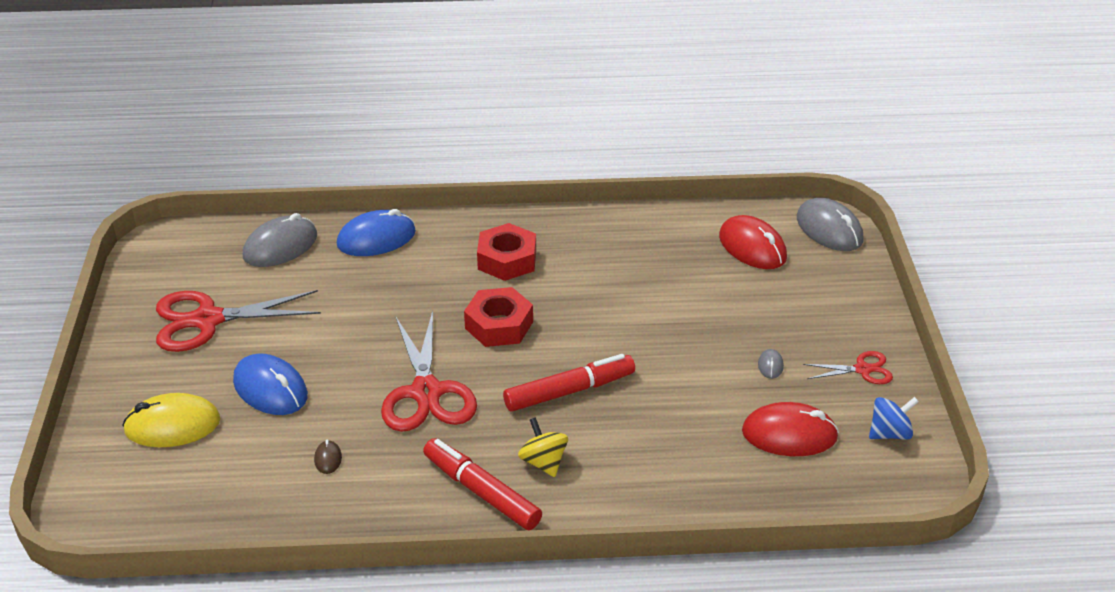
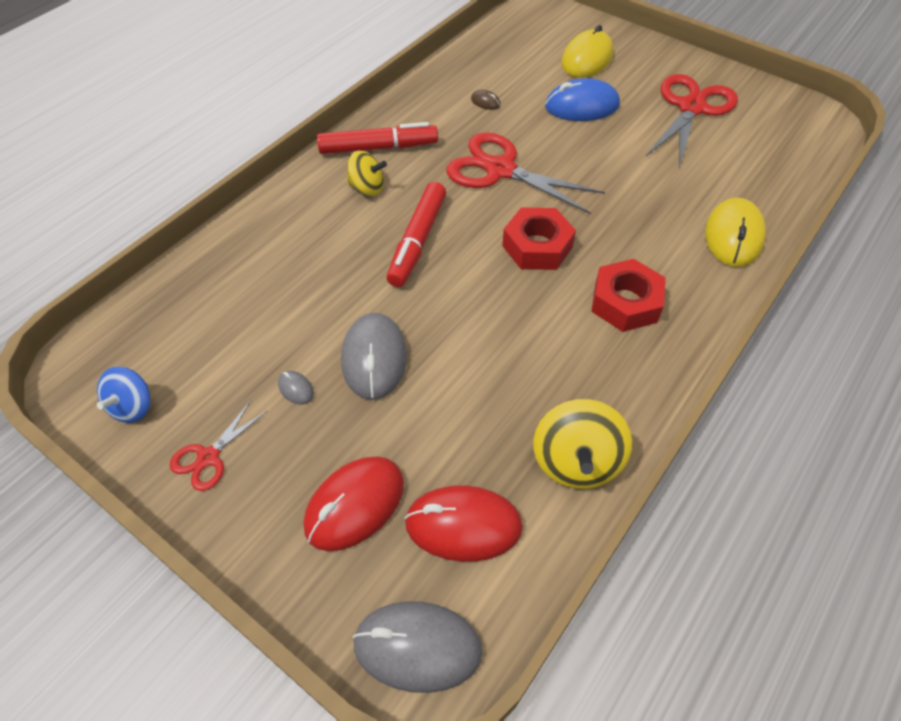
camera: 130 degrees right, 15 degrees up
(280, 246) = (766, 177): grey mouse -> grey mouse (374, 358)
(376, 238) = (733, 236): blue mouse -> yellow mouse
(659, 227) = (576, 461): none -> yellow spinning top
(789, 434) = (219, 337): red mouse -> red mouse (355, 505)

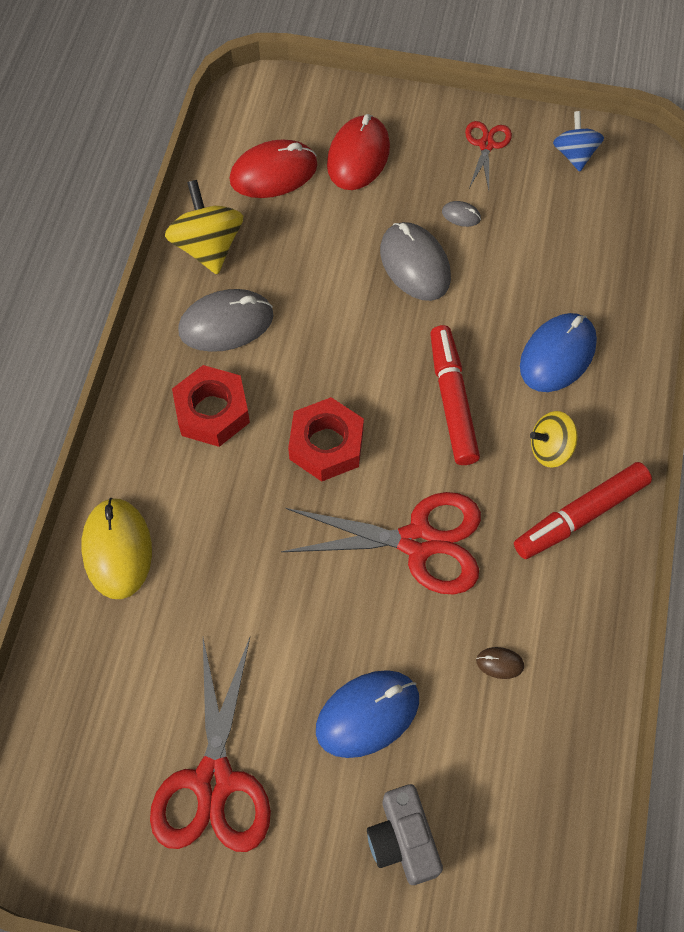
camera: 155 degrees right, 10 degrees up
(310, 242) = (557, 355): none -> blue mouse
(417, 647) = (268, 99): grey mouse -> grey mouse (226, 323)
(587, 59) = (403, 840): yellow mouse -> grey camera

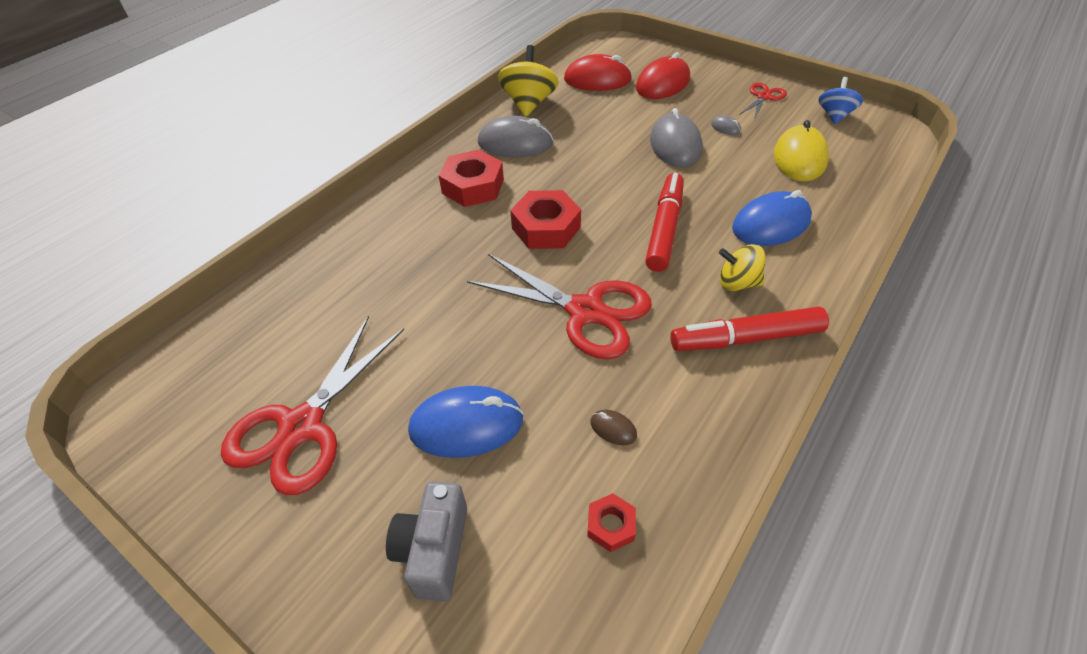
camera: 25 degrees right, 15 degrees down
(117, 549) = (348, 244): yellow mouse -> yellow mouse (799, 158)
(536, 755) = (611, 525): none -> red nut

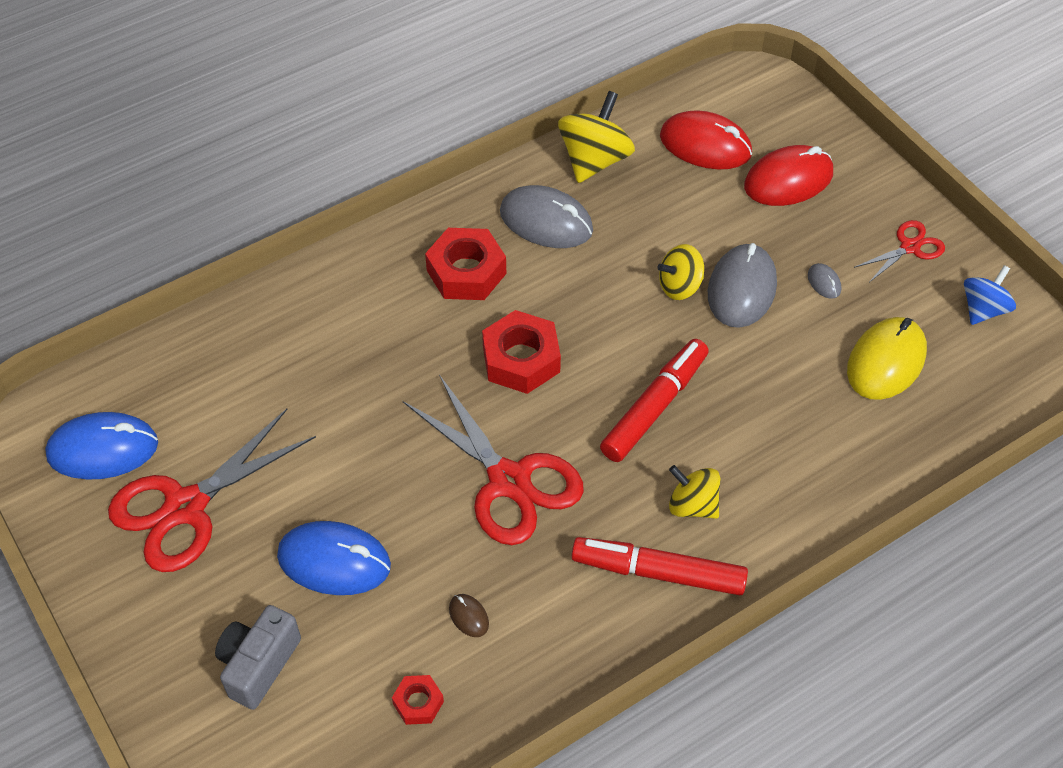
camera: 20 degrees right, 5 degrees up
(632, 154) = (680, 286): none -> yellow spinning top
(771, 224) = (782, 444): blue mouse -> blue mouse (103, 449)

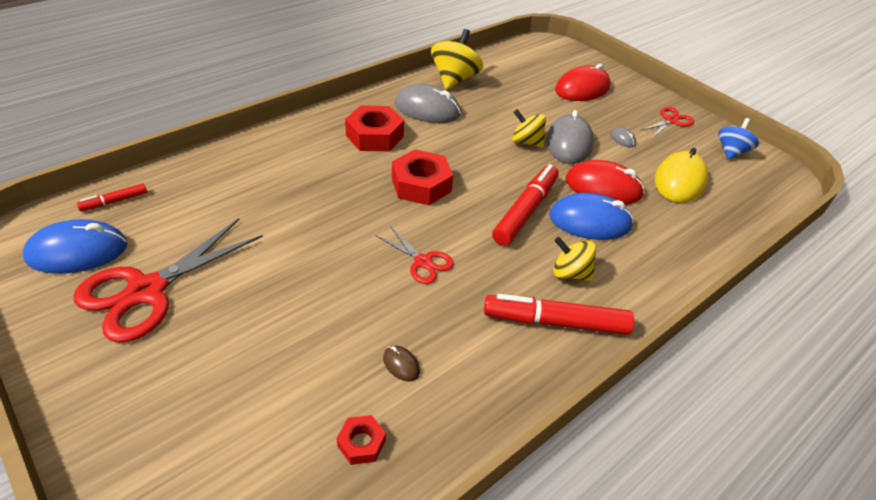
camera: 10 degrees left, 10 degrees down
(136, 377) = (114, 202): none -> red marker
(259, 665) = (206, 418): grey camera -> none
(334, 561) = (279, 326): blue mouse -> blue mouse (589, 221)
(509, 480) = (423, 262): red scissors -> red scissors, size x0.51
(680, 286) = (526, 142): yellow spinning top -> yellow spinning top turned 60 degrees clockwise
(705, 145) = (524, 72): red mouse -> red mouse (603, 187)

